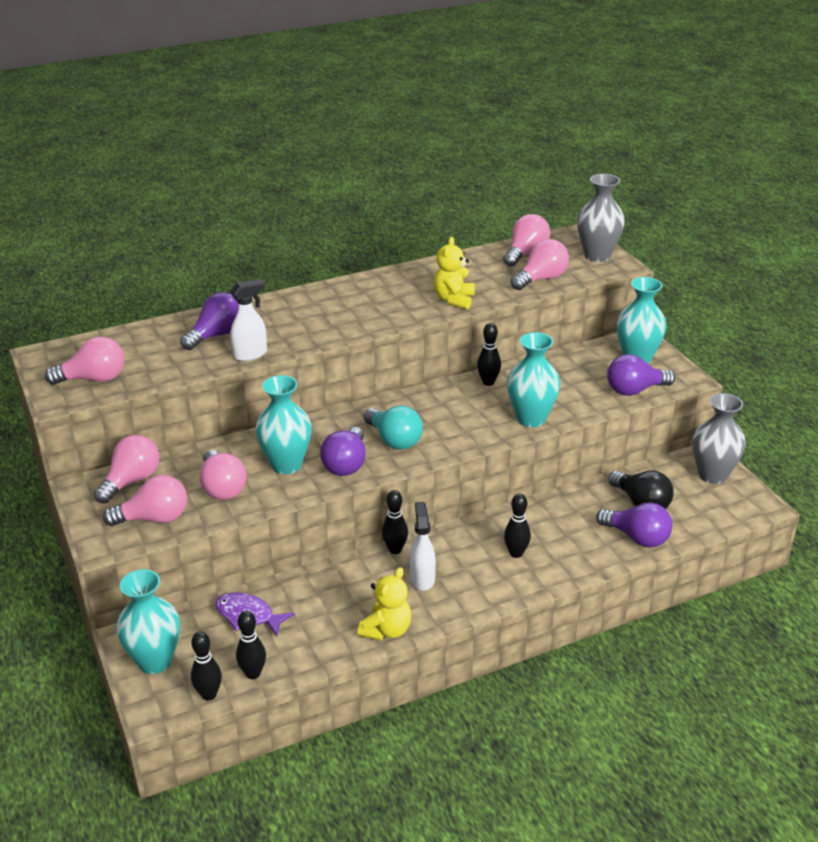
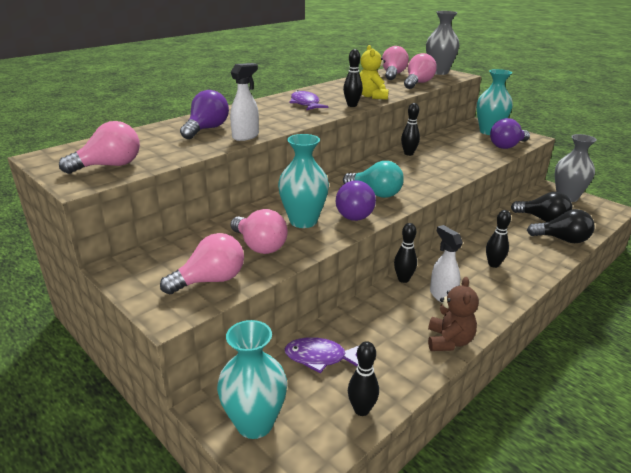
camera: 20 degrees left, 5 degrees down
(132, 481) = (168, 255): pink light bulb -> none
(209, 694) = (332, 444): black bowling pin -> black bowling pin (352, 105)
(359, 303) = (305, 104): none -> purple fish
(386, 630) = (449, 341): yellow teddy bear -> brown teddy bear
(531, 418) = (459, 168): turquoise vase -> none
(637, 538) = (562, 239): purple light bulb -> black light bulb

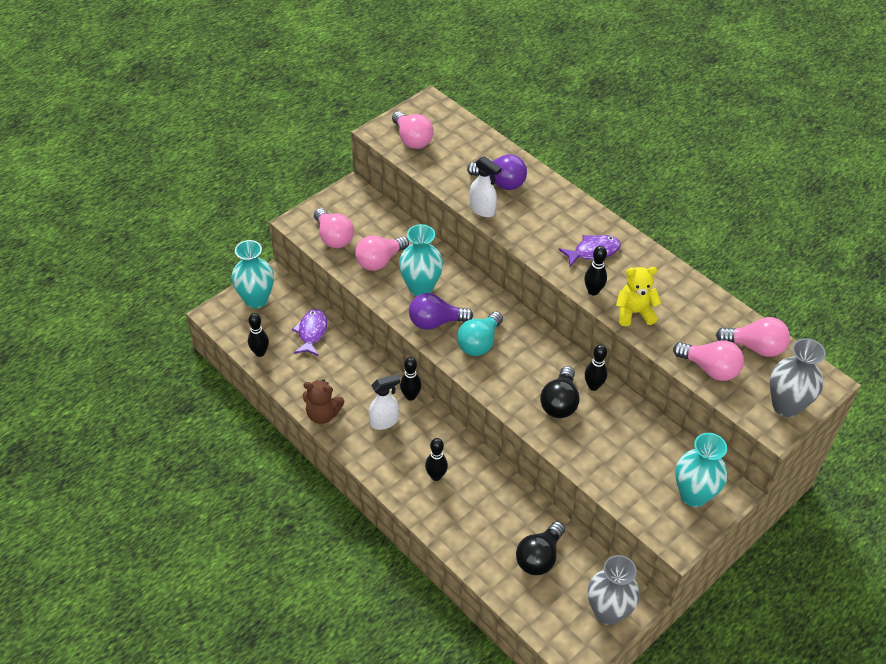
camera: 90 degrees right, 20 degrees up
(507, 146) = (636, 500): purple light bulb -> none
(562, 239) = (489, 560): black light bulb -> black light bulb (559, 403)

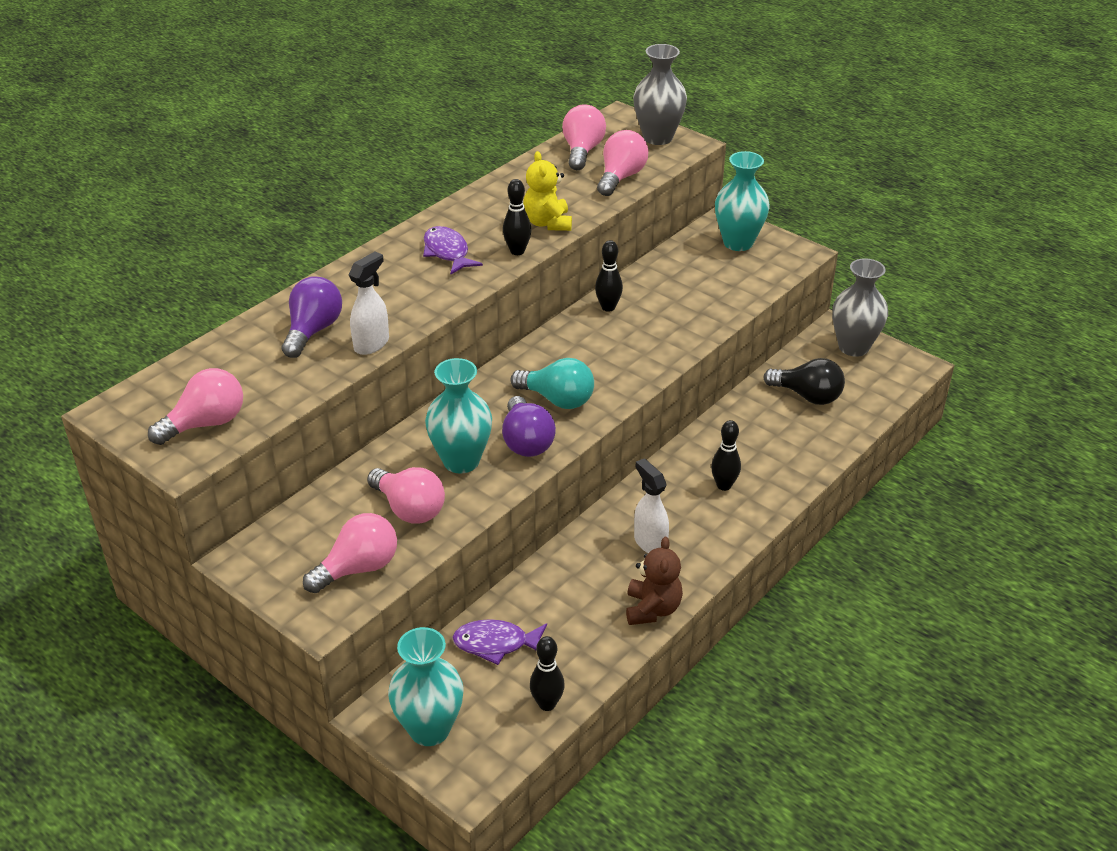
camera: 95 degrees left, 10 degrees down
(410, 396) = (600, 520): black bowling pin -> none
(559, 403) = (640, 331): black light bulb -> none

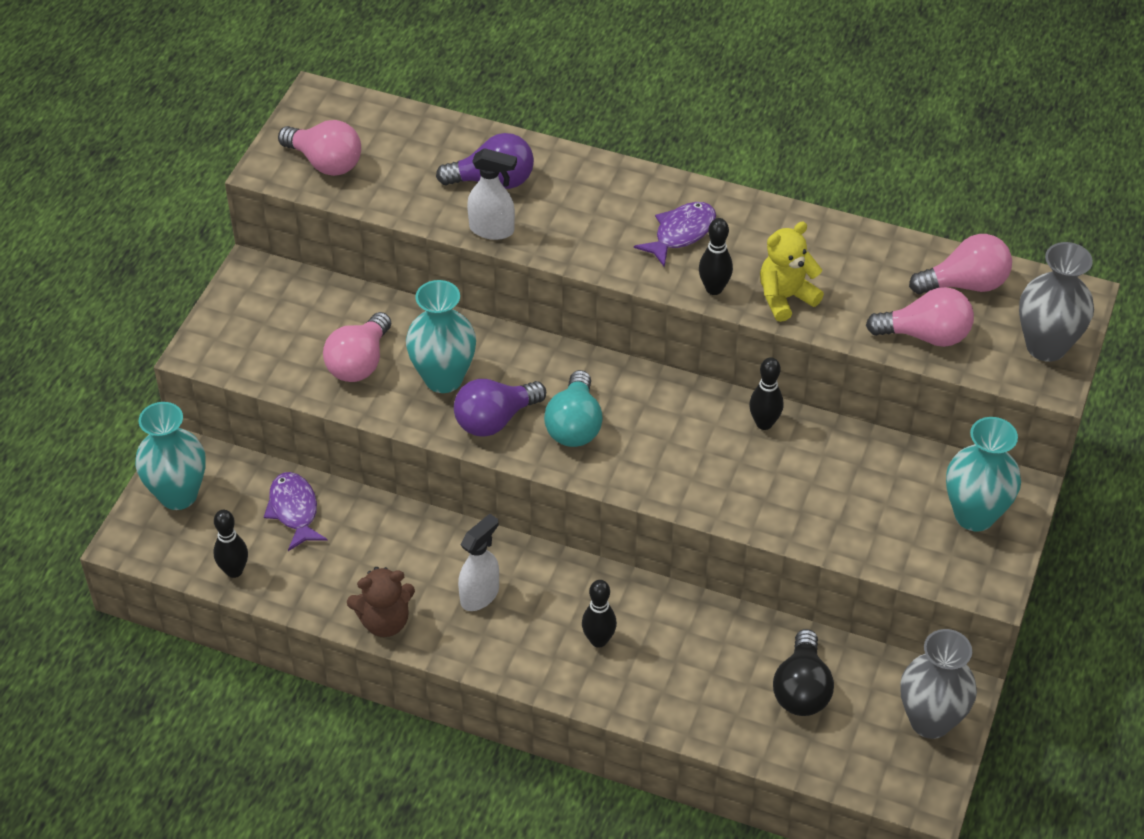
camera: 70 degrees right, 10 degrees up
(358, 568) = (269, 354): pink light bulb -> none

